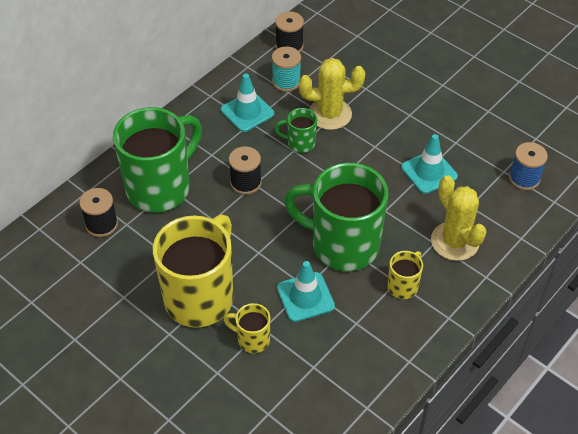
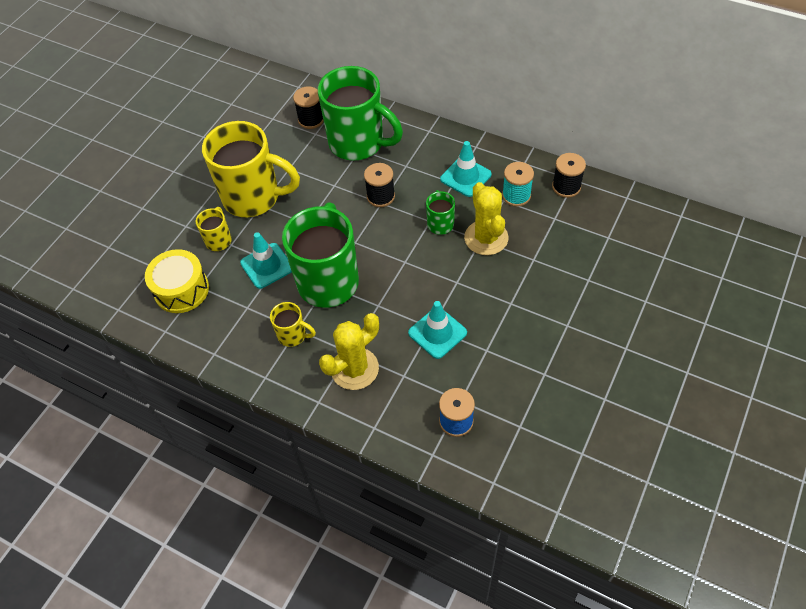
camera: 80 degrees right, 5 degrees up
(313, 385) = (181, 290): none -> yellow drum

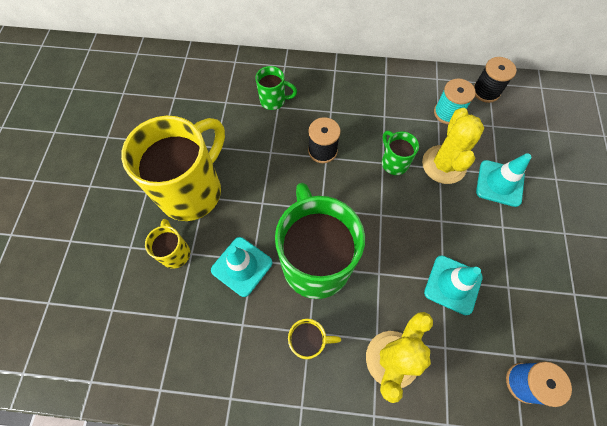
camera: 25 degrees left, 10 degrees up
(181, 290) = (158, 329): yellow drum -> none
(254, 197) = (193, 190): yellow mug -> yellow mug turned 45 degrees counterclockwise
(311, 119) = (214, 88): black spool -> none
(358, 143) = (274, 100): green mug -> green mug, size x0.45
(465, 177) = (392, 107): turquoise traffic cone -> turquoise traffic cone (500, 183)
(486, 238) = (444, 164): yellow cactus -> yellow cactus turned 45 degrees clockwise

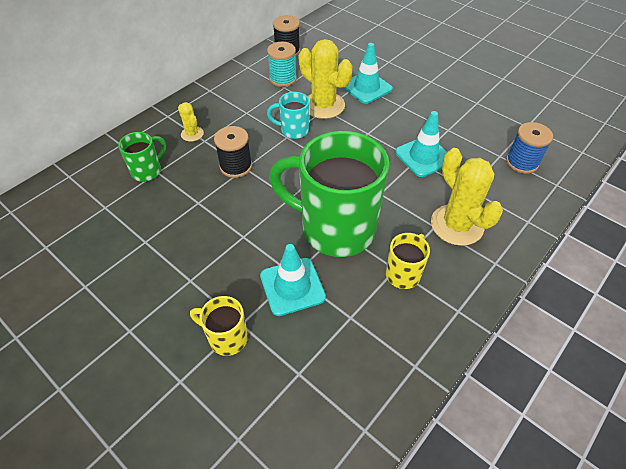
camera: 55 degrees left, 15 degrees down
(193, 190) = (173, 286): yellow mug -> none
(330, 99) = (192, 134): none -> yellow cactus
(394, 162) = (293, 130): green mug -> turquoise mug

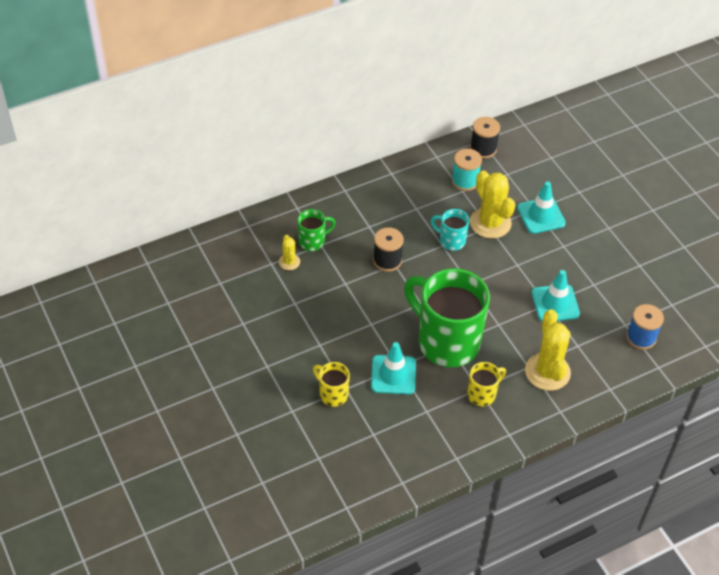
camera: 20 degrees right, 0 degrees up
(192, 134) = (360, 216): yellow cactus -> yellow cactus (289, 262)

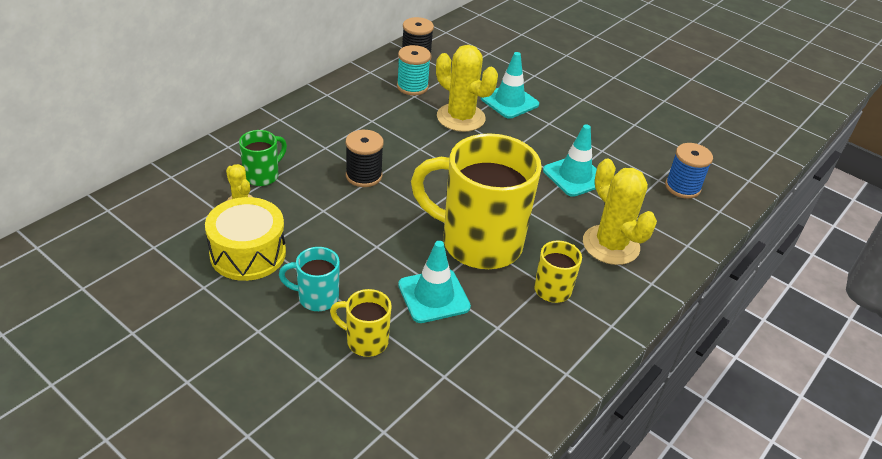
camera: 25 degrees left, 10 degrees down
(280, 305) = (248, 253): none -> yellow drum
(446, 342) = (478, 243): green mug -> yellow mug
(451, 241) = (427, 142): turquoise mug -> turquoise mug (316, 298)

